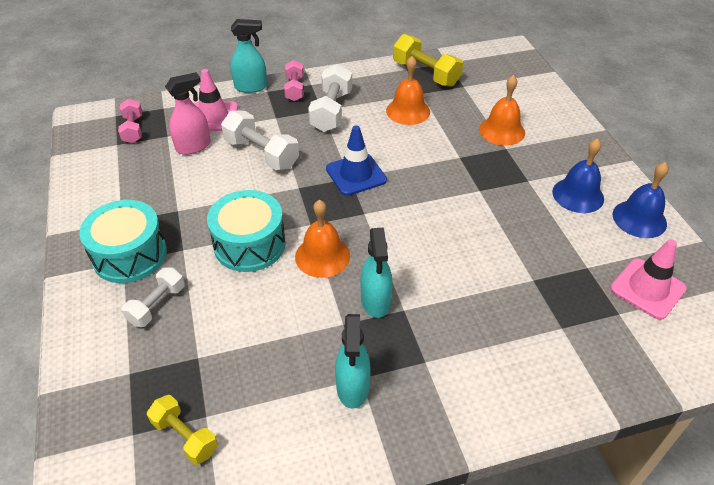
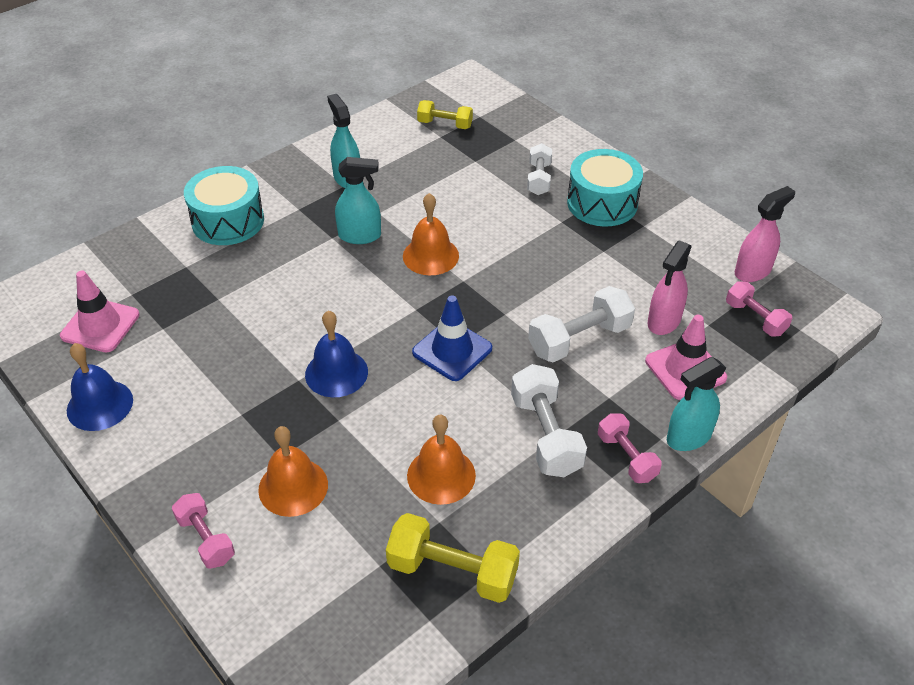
camera: 155 degrees right, 0 degrees up
(91, 158) = (753, 271): none -> pink spray bottle
(249, 244) = (506, 244): turquoise drum -> turquoise drum (228, 221)
(261, 154) = (579, 339): white dumbbell -> white dumbbell turned 45 degrees counterclockwise
(375, 301) = (360, 236): turquoise spray bottle -> turquoise spray bottle turned 120 degrees clockwise
(561, 122) = (206, 539): none -> pink dumbbell
(578, 195) = (176, 413): blue bell -> blue bell (336, 373)

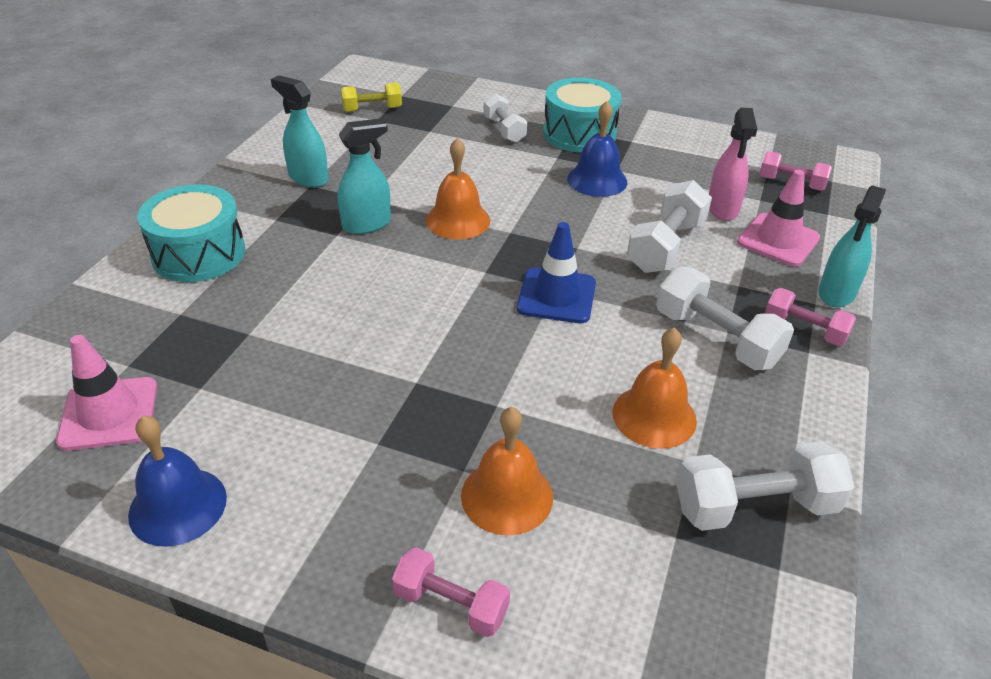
camera: 30 degrees left, 5 degrees down
(336, 373) = (454, 359): blue bell -> blue bell (597, 180)
(452, 571) = (754, 506): yellow dumbbell -> white dumbbell
(753, 271) = (753, 149): pink spray bottle -> none

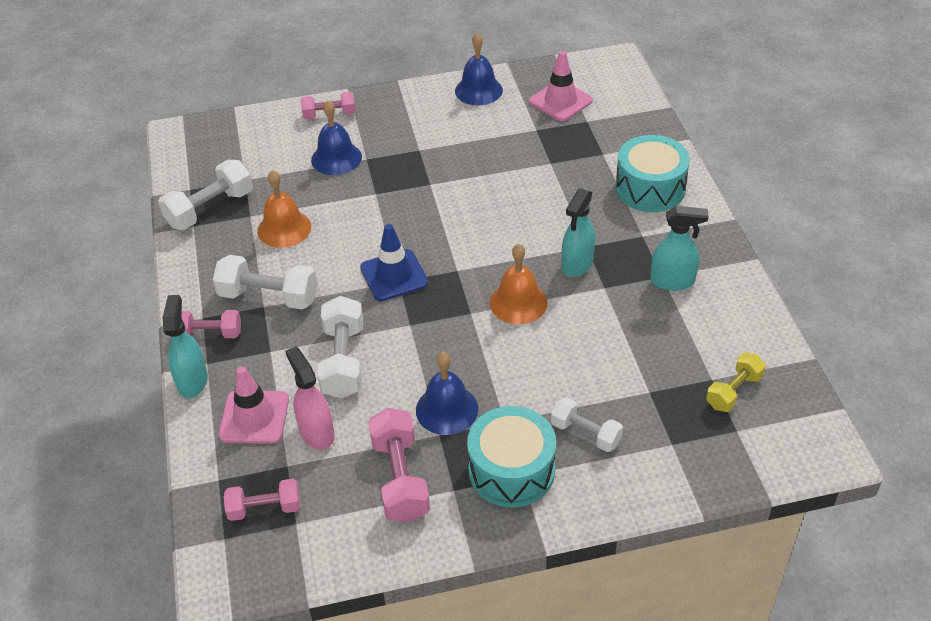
camera: 150 degrees right, 5 degrees up
(507, 496) = (336, 158): orange bell -> blue bell
(668, 159) = (400, 478): none -> pink dumbbell

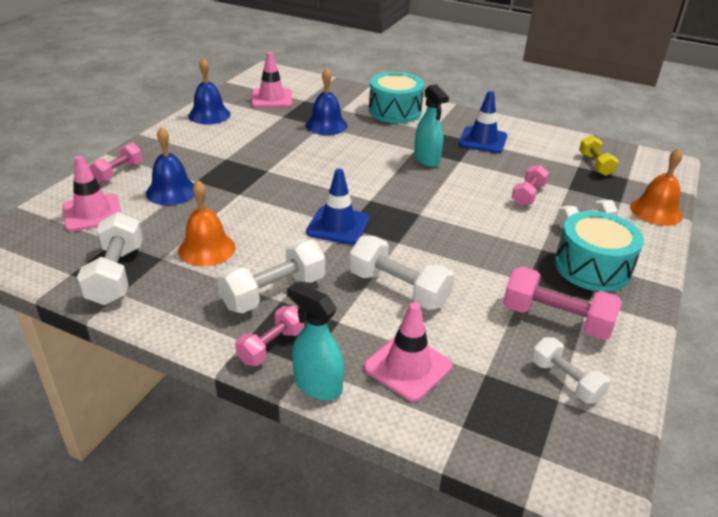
camera: 55 degrees left, 10 degrees down
(264, 508) = (525, 411): pink dumbbell -> pink dumbbell (528, 195)
(265, 144) = (92, 213): none -> pink traffic cone
(316, 432) = (463, 339): pink spray bottle -> none
(323, 518) = (565, 380): none -> white dumbbell
(447, 409) = (505, 266): blue bell -> blue bell (326, 125)
(518, 302) = (434, 193): orange bell -> orange bell (656, 211)
(672, 281) = (483, 140): turquoise spray bottle -> blue traffic cone

